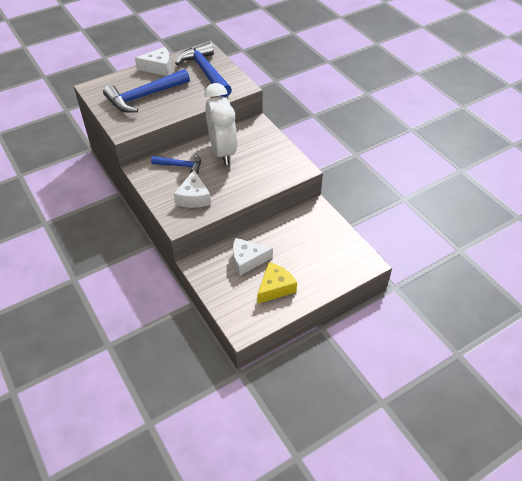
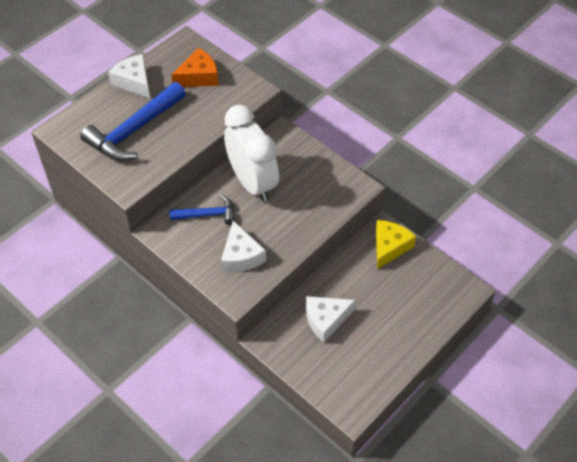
camera: 15 degrees left, 5 degrees up
(158, 67) = (134, 82): white cheese -> white cheese turned 105 degrees counterclockwise
(205, 72) = (199, 76): blue hammer -> orange cheese
(275, 287) = (371, 348): yellow cheese -> yellow cheese (389, 247)

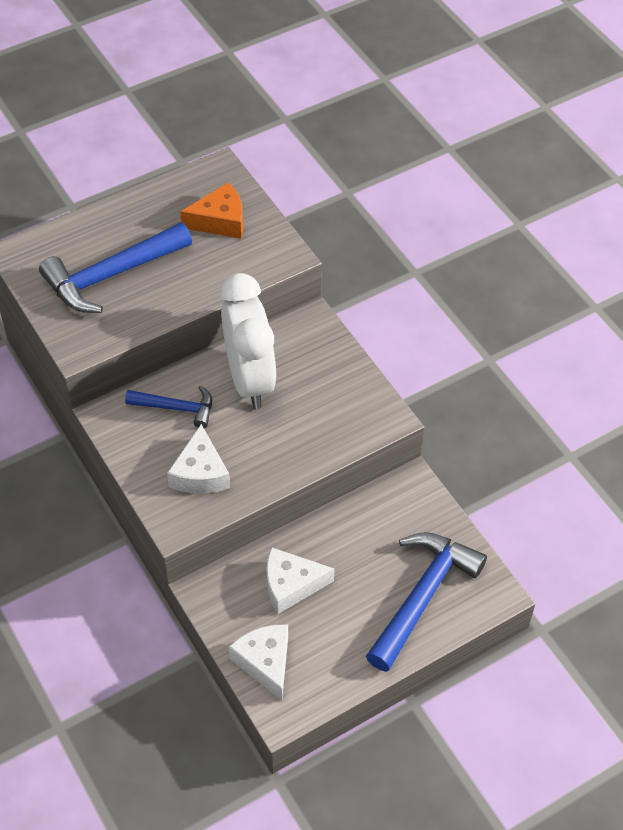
camera: 15 degrees right, 0 degrees up
(134, 82) = (134, 209): white cheese -> white cheese (265, 662)
(389, 247) = (411, 509): yellow cheese -> none
(419, 304) = (423, 595): none -> blue hammer

